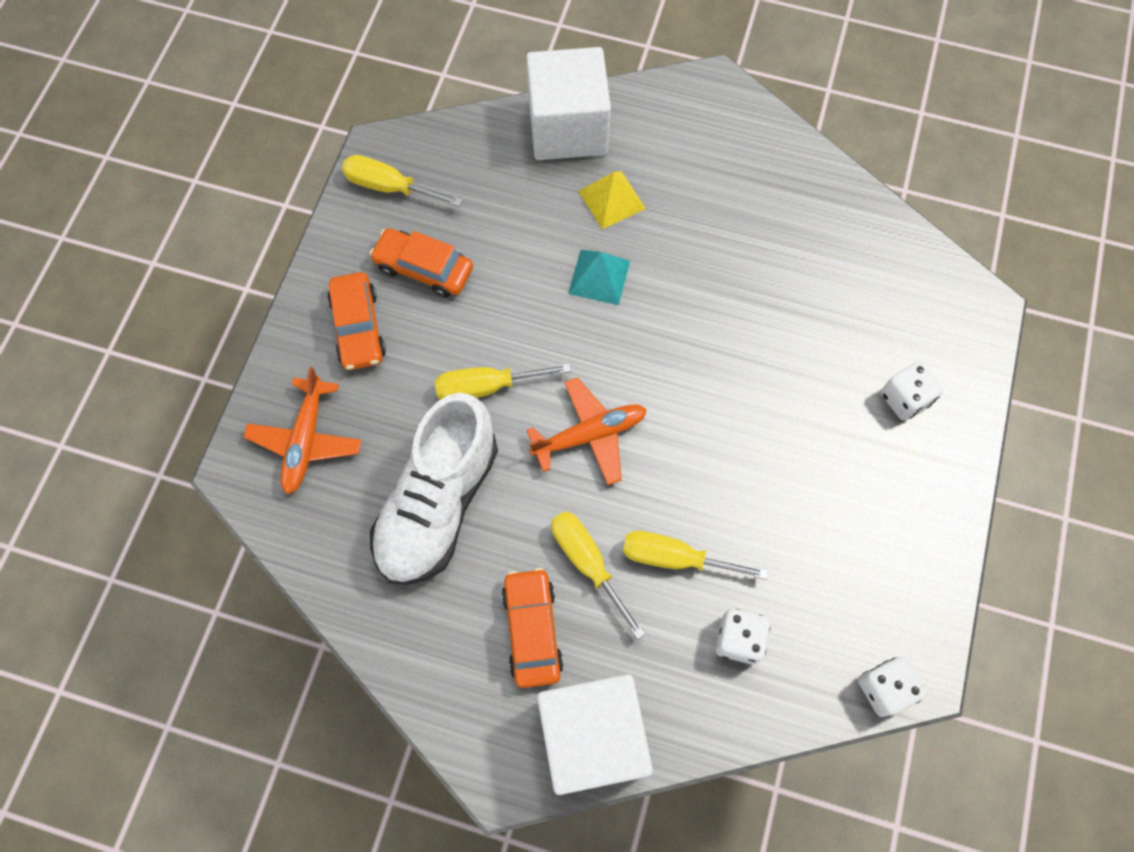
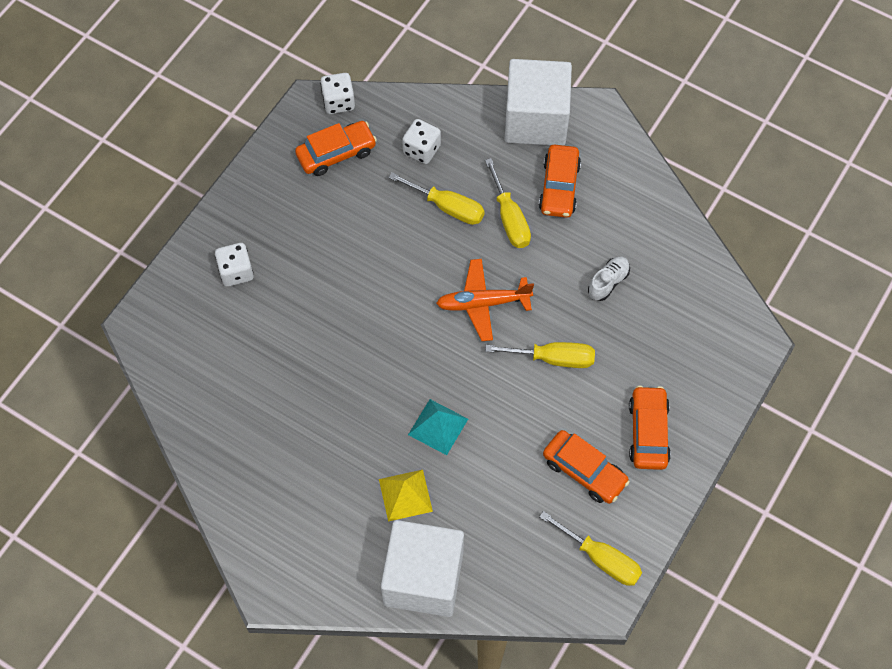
camera: 165 degrees left, 5 degrees down
(306, 441) = (702, 351): orange plane -> none
(438, 503) = (608, 282): white shoe -> white shoe, size x0.40
(852, 601) = (336, 153): none -> orange car

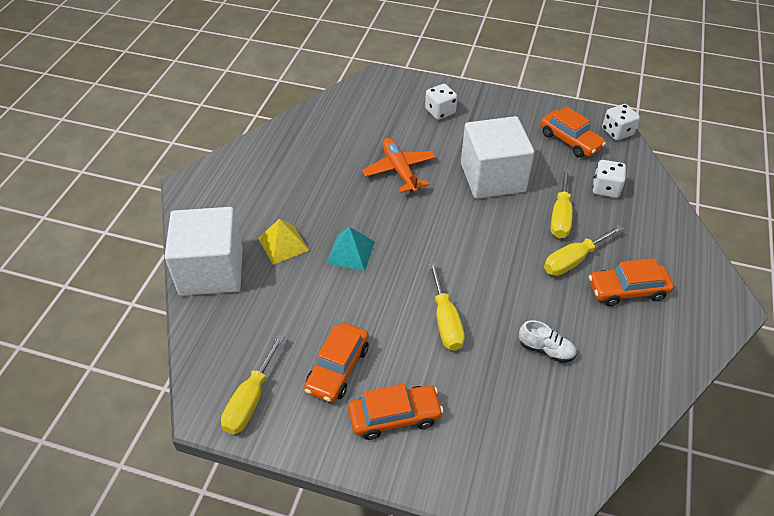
camera: 75 degrees right, 15 degrees down
(482, 303) = (479, 258): orange plane -> orange plane (399, 170)
(536, 119) = (687, 259): white cube -> white cube (492, 177)

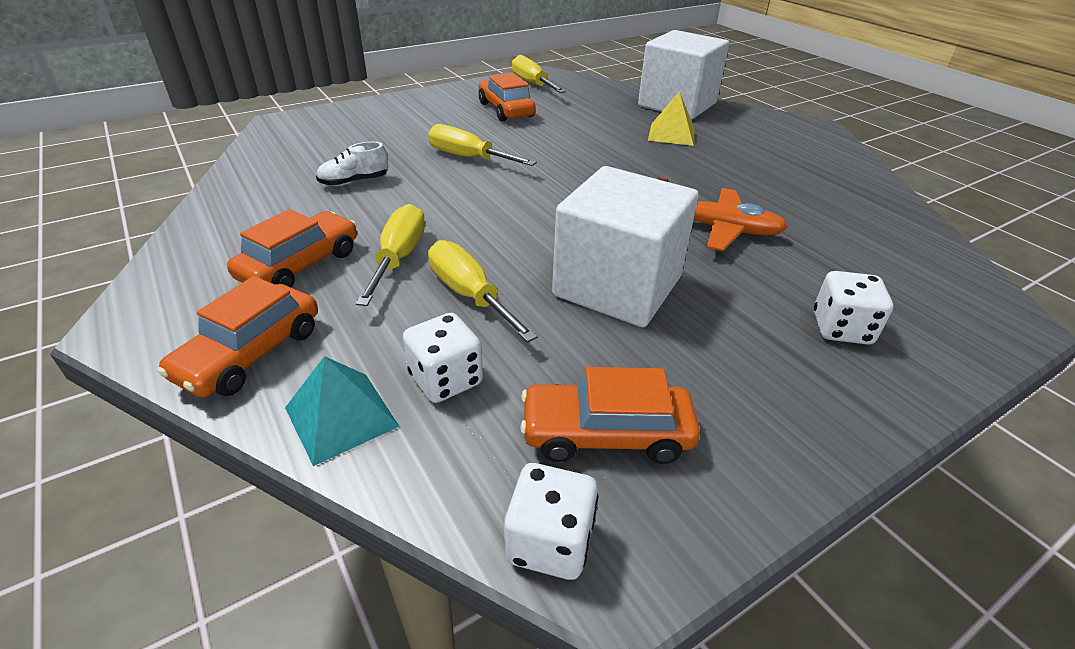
camera: 130 degrees right, 10 degrees down
(351, 252) = (617, 154): turquoise pyramid -> turquoise pyramid (341, 417)
(394, 416) = (433, 111): orange car -> orange car (251, 353)

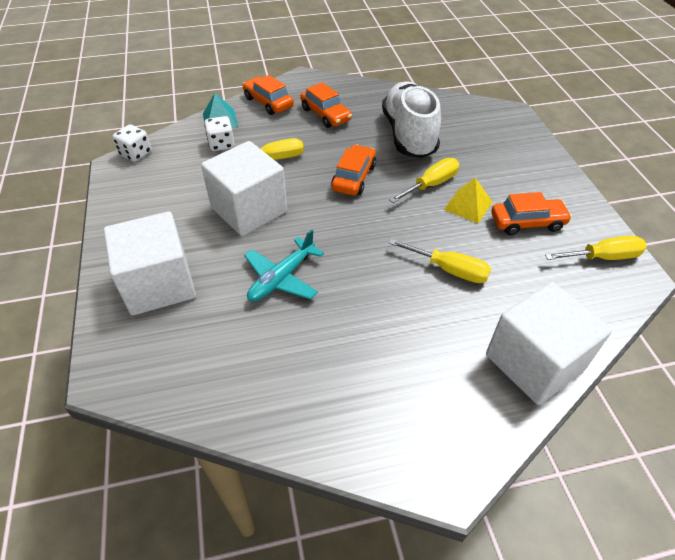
camera: 110 degrees right, 10 degrees up
(354, 182) = (409, 135): white shoe -> white shoe, size x2.50
(399, 258) = (316, 142): yellow screwdriver -> yellow screwdriver (449, 270)
(606, 434) = (164, 177): orange car -> orange car (354, 177)
(671, 134) = (451, 321): yellow pyramid -> yellow pyramid (468, 205)
(717, 228) = (281, 278): orange plane -> turquoise plane
(841, 329) = (159, 284): white dice -> white cube

